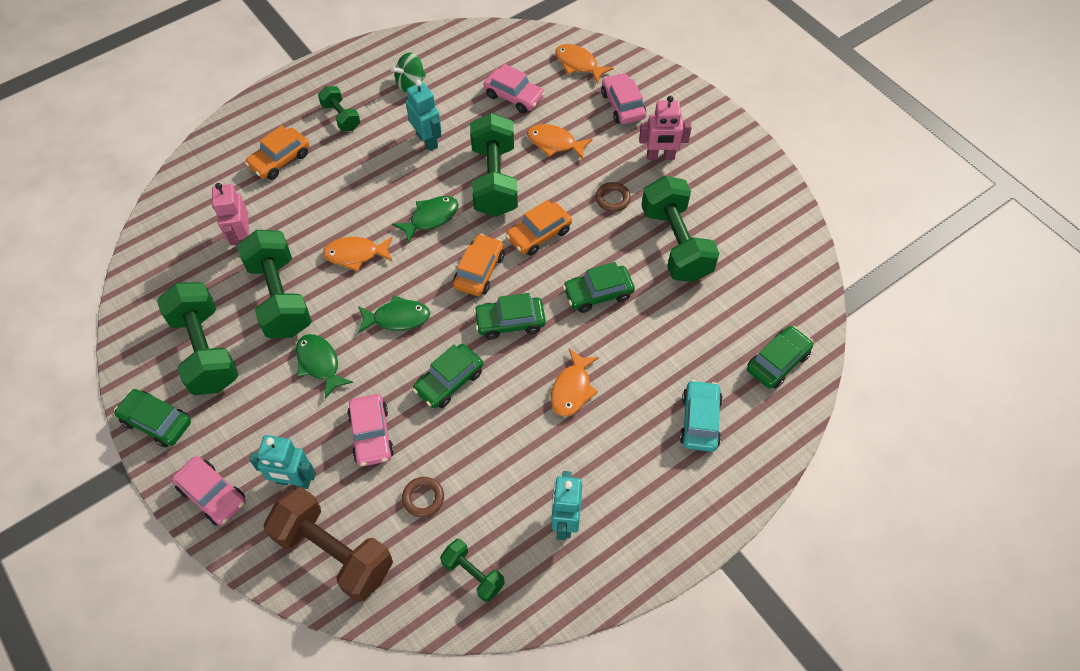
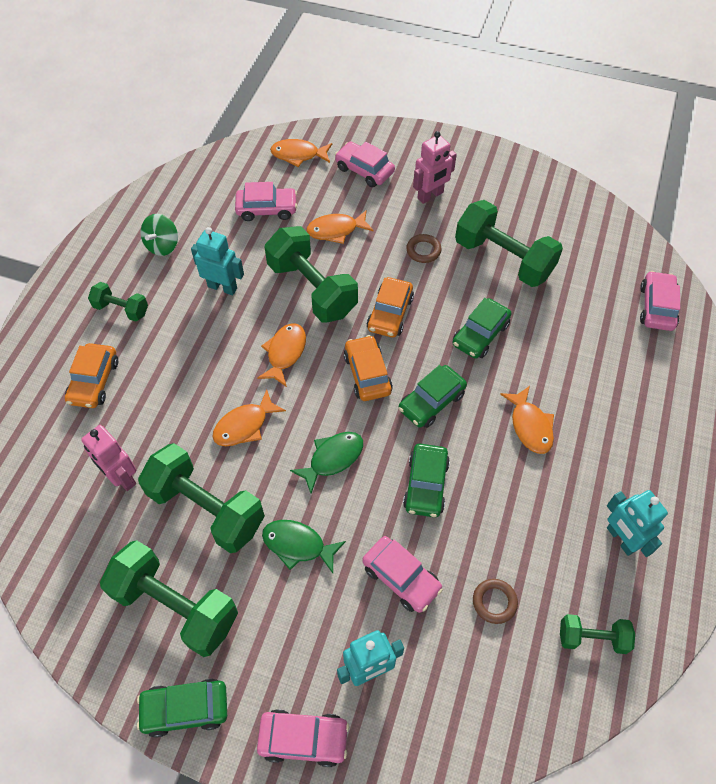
camera: 35 degrees left, 0 degrees up
(334, 553) = (462, 708): brown dumbbell -> none
(431, 218) = (285, 353): green fish -> orange fish
(700, 421) = (644, 388): turquoise car -> none
(777, 362) = (657, 307): green car -> pink car

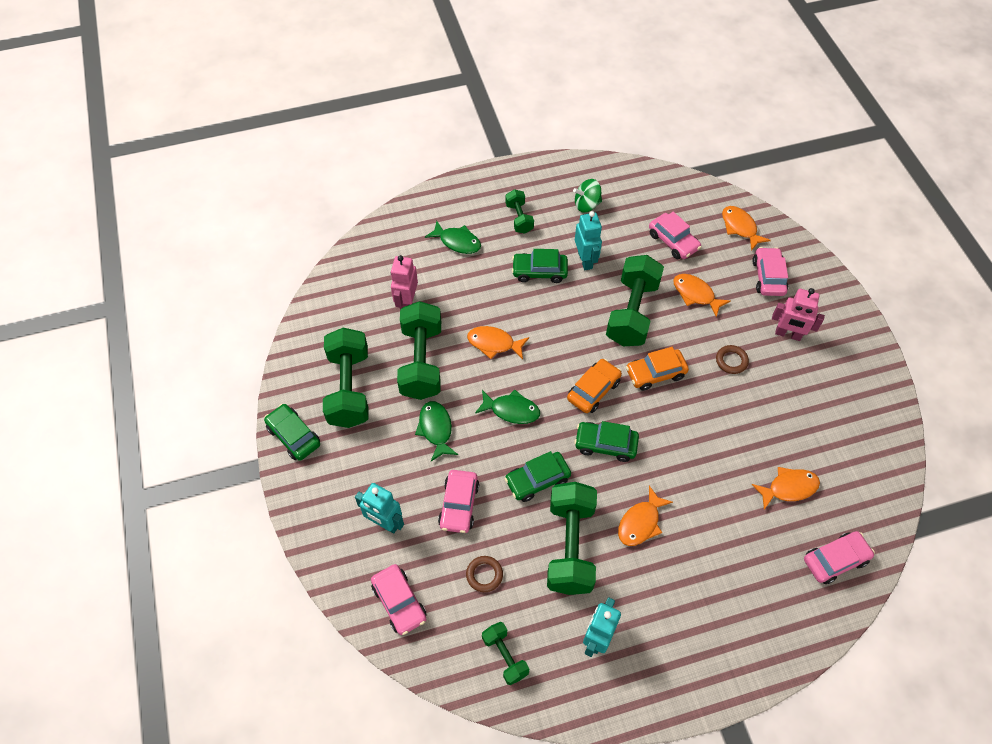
camera: 55 degrees right, 0 degrees up
(94, 381) = (457, 242): orange car -> green fish
(285, 353) = (566, 330): orange fish -> orange fish (788, 488)
(303, 739) = (318, 512): pink car -> pink car (399, 602)
(480, 334) = (690, 443): green car -> green car (539, 271)
(503, 259) = (776, 419): green dumbbell -> green dumbbell (570, 546)

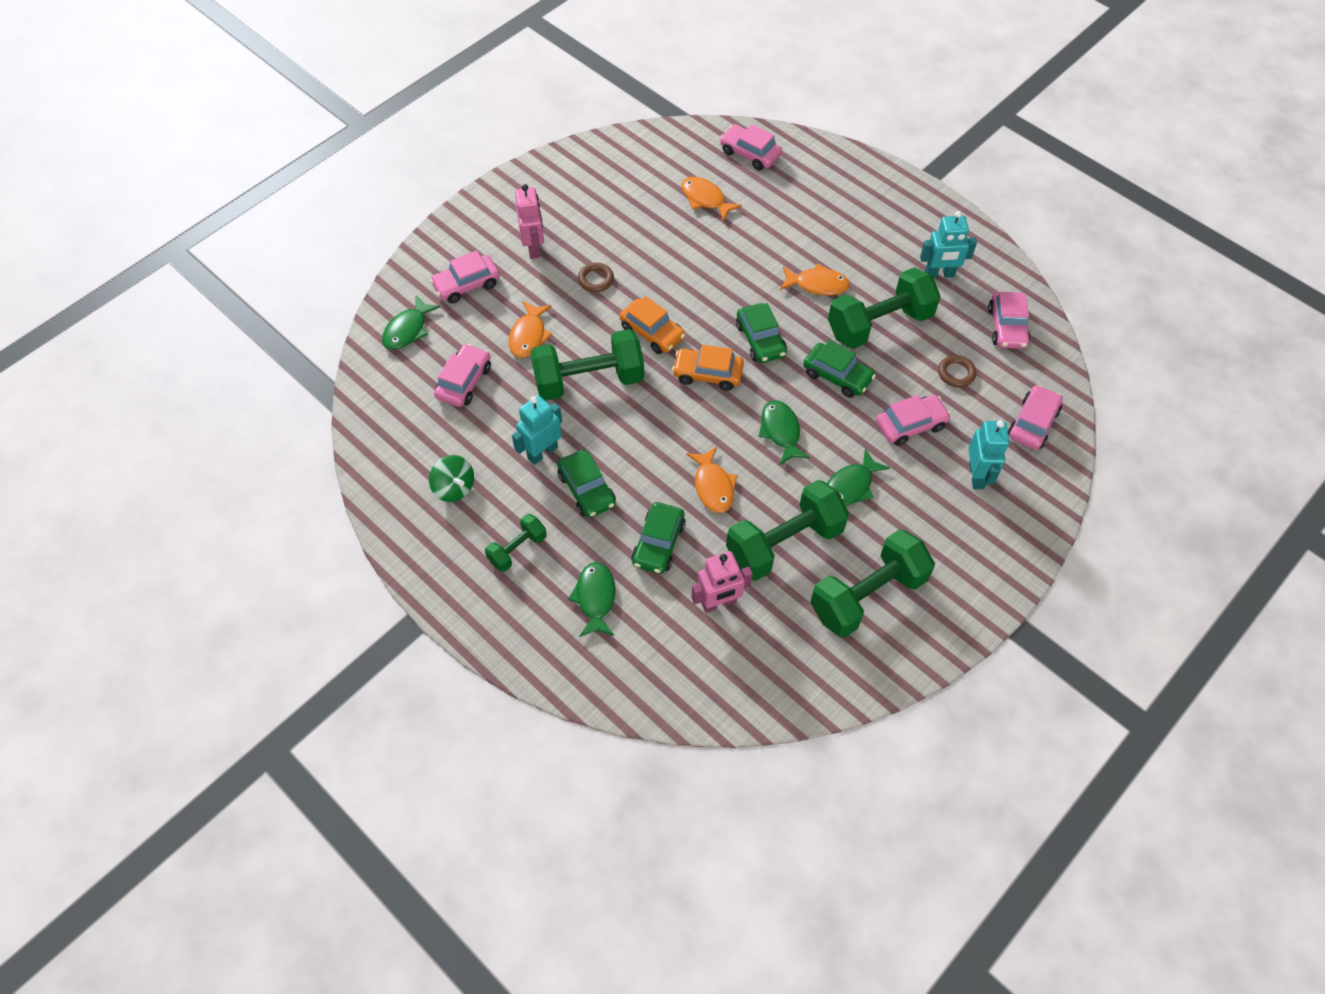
camera: 120 degrees left, 0 degrees up
(294, 436) = (960, 615): green car -> green car (658, 543)
(505, 656) = (1007, 327): green dumbbell -> pink car
(740, 227) = (408, 330): orange fish -> green fish

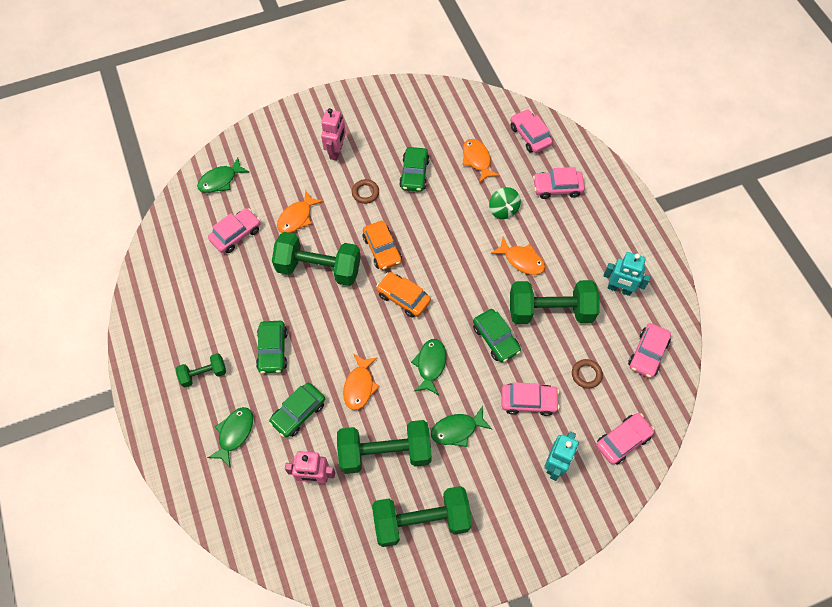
camera: 25 degrees right, 5 degrees up
(454, 488) = (188, 310): green spinning top -> green spinning top (503, 210)
(466, 284) = (276, 162): pink car -> pink car (557, 188)
(542, 452) = (258, 309): turquoise robot -> none
(760, 340) = (455, 287): green car -> green car (414, 174)

